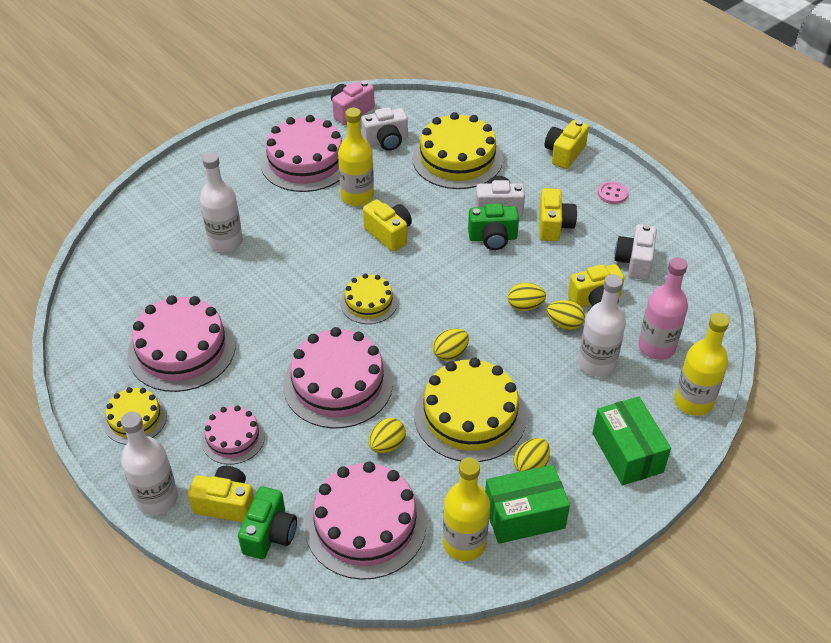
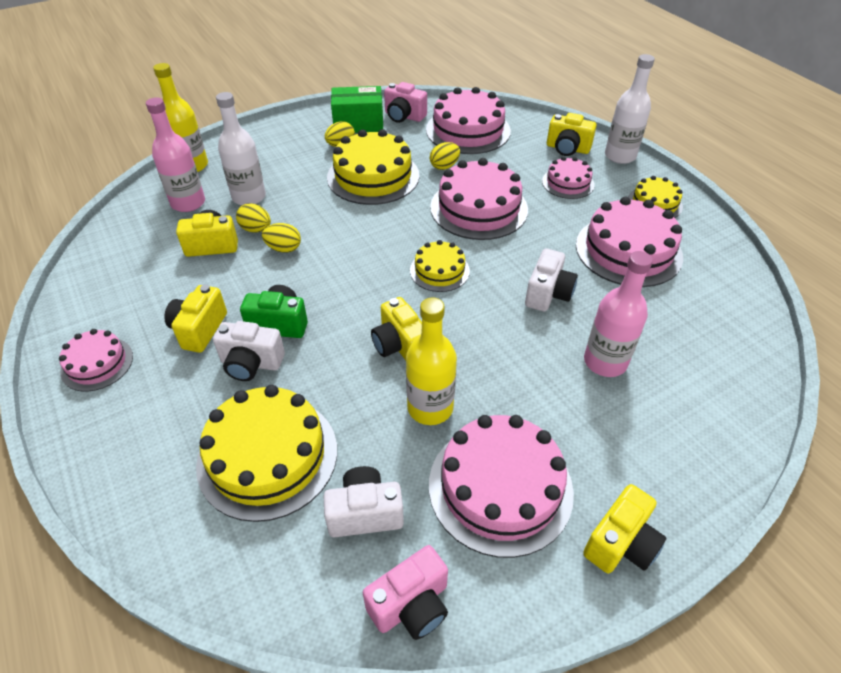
camera: 170 degrees left, 0 degrees up
(225, 242) = (605, 362): white bottle -> pink bottle
(270, 534) = (534, 132): green camera -> none
(450, 353) = (373, 218): yellow egg -> none
(464, 543) = (404, 116): yellow bottle -> pink camera
(564, 154) = (108, 441): yellow camera -> yellow camera (621, 543)
(612, 194) = (97, 363): pink button -> pink cake
(627, 452) = (266, 144): green box -> none
(634, 262) = (143, 277): white camera -> white camera (548, 294)

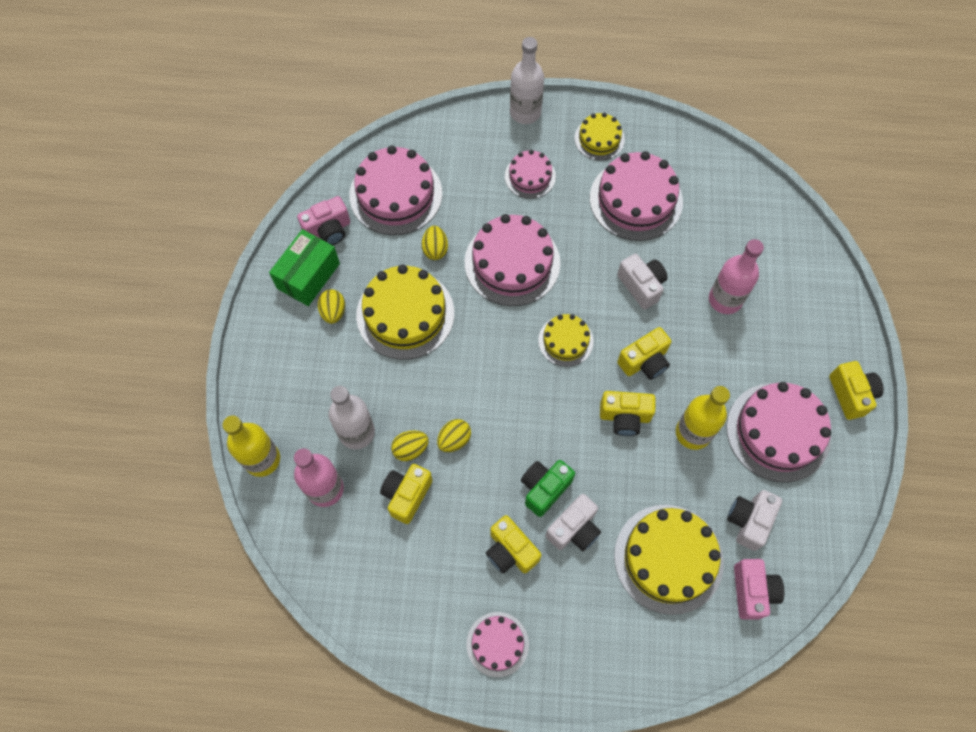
camera: 55 degrees left, 20 degrees up
(411, 605) = (822, 530): pink camera -> pink camera (752, 591)
(567, 149) = (485, 141): yellow camera -> yellow camera (644, 361)

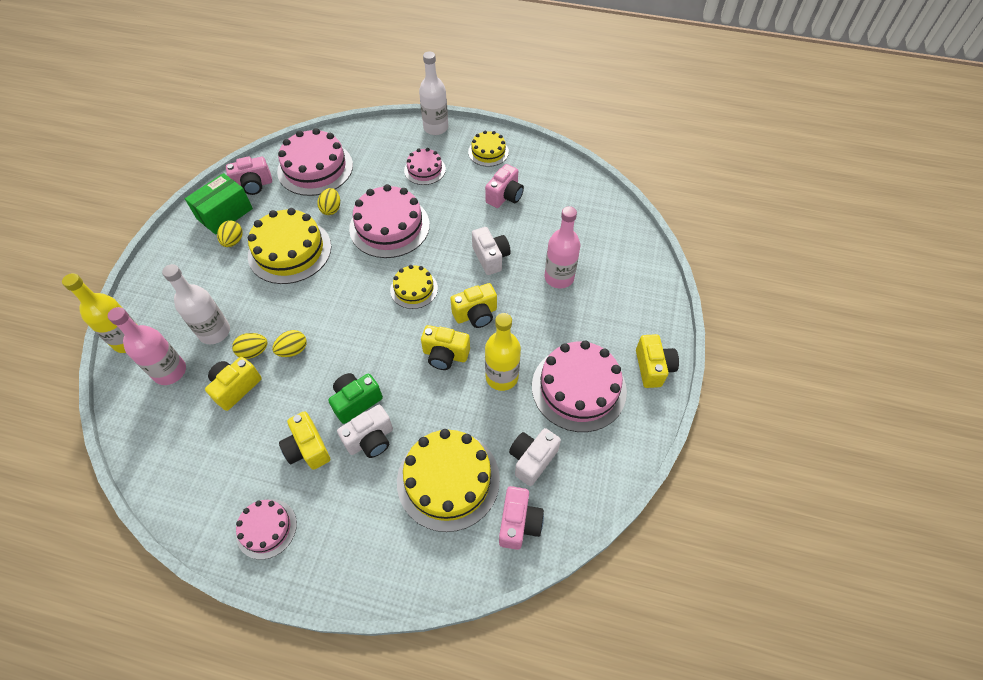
camera: 10 degrees right, 10 degrees down
(636, 199) = (505, 196): pink cake -> pink camera

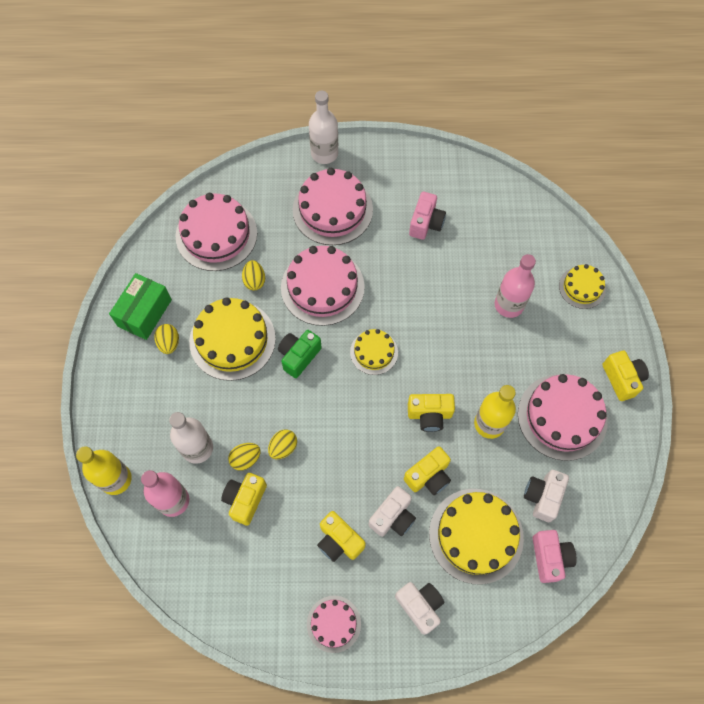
camera: 15 degrees left, 10 degrees up
(253, 185) = (159, 271): pink camera -> none
(356, 401) = (364, 483): green camera -> green camera (299, 356)
(425, 170) = (332, 209): pink cake -> pink cake, size x1.80
(476, 314) = (443, 365): yellow camera -> yellow camera (428, 476)
(488, 152) = (390, 172): yellow cake -> yellow cake (582, 287)
(490, 258) = (436, 299): white camera -> white camera (420, 606)

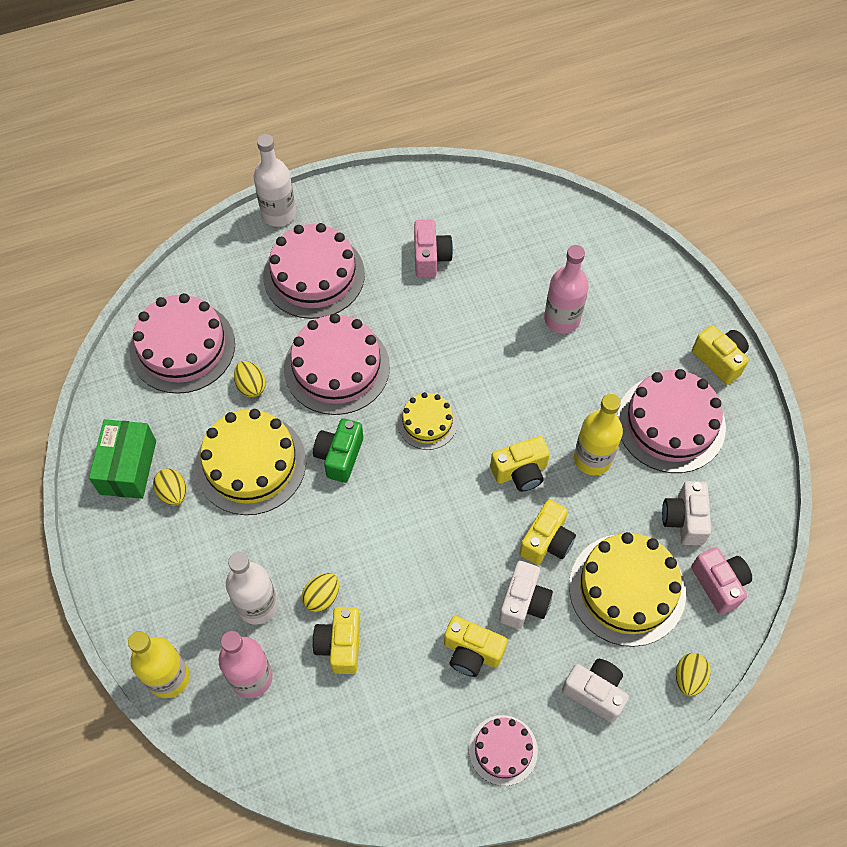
camera: 20 degrees left, 5 degrees down
(283, 447) = (362, 568): yellow egg -> yellow egg (689, 678)
(582, 287) = (636, 274): yellow cake -> none

